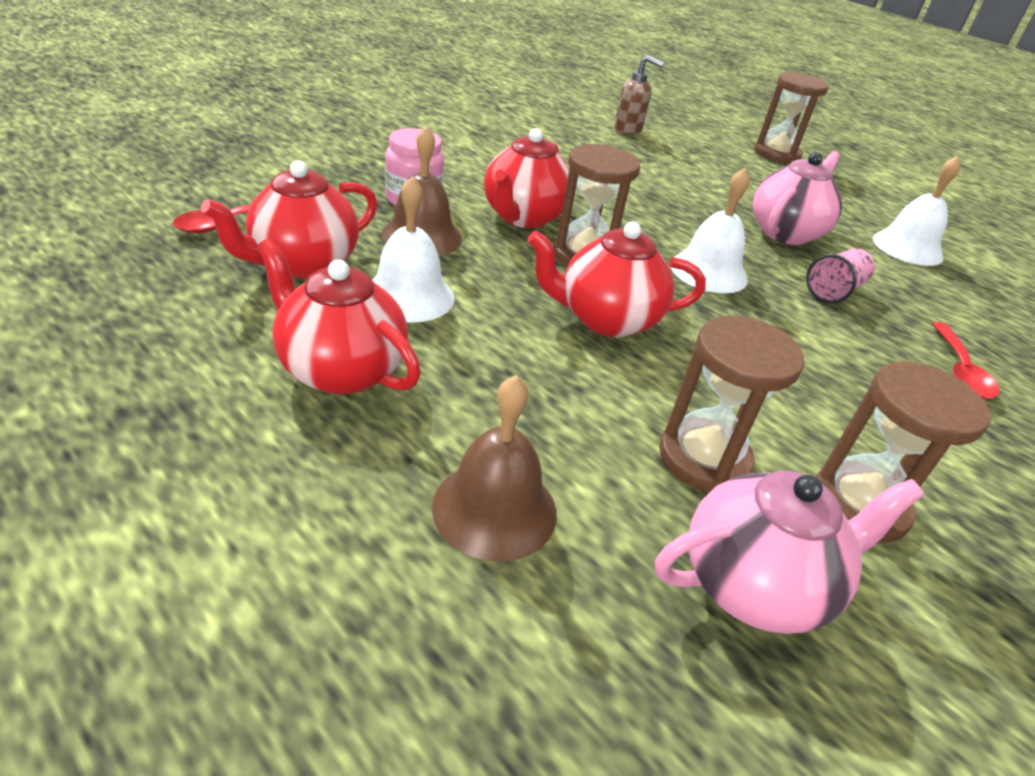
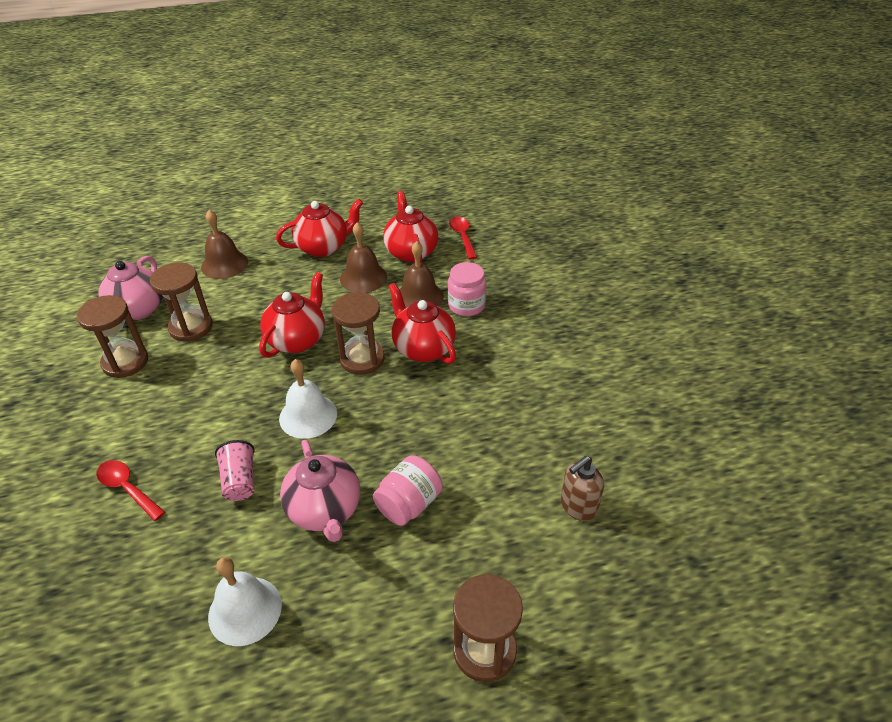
camera: 125 degrees right, 5 degrees up
(409, 296) = (363, 277): white bell -> brown bell
(721, 194) = (409, 504): none -> pink jar

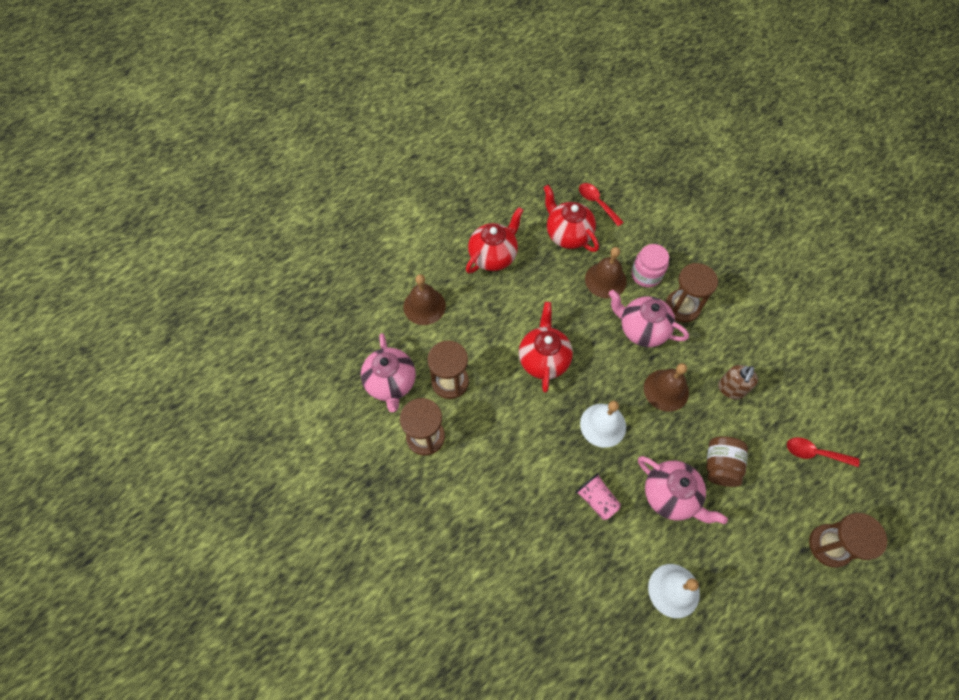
camera: 25 degrees left, 20 degrees up
(127, 488) = (523, 542): red spoon -> red spoon (814, 453)
(362, 359) = (605, 358): brown hourglass -> brown hourglass (682, 307)
(363, 277) = (549, 276): brown bell -> brown bell (666, 390)
(409, 504) = (720, 466): pink jar -> brown jar
(423, 348) = (641, 329): red teapot -> pink teapot
(578, 506) = (823, 419): brown soap dispenser -> brown soap dispenser (731, 389)

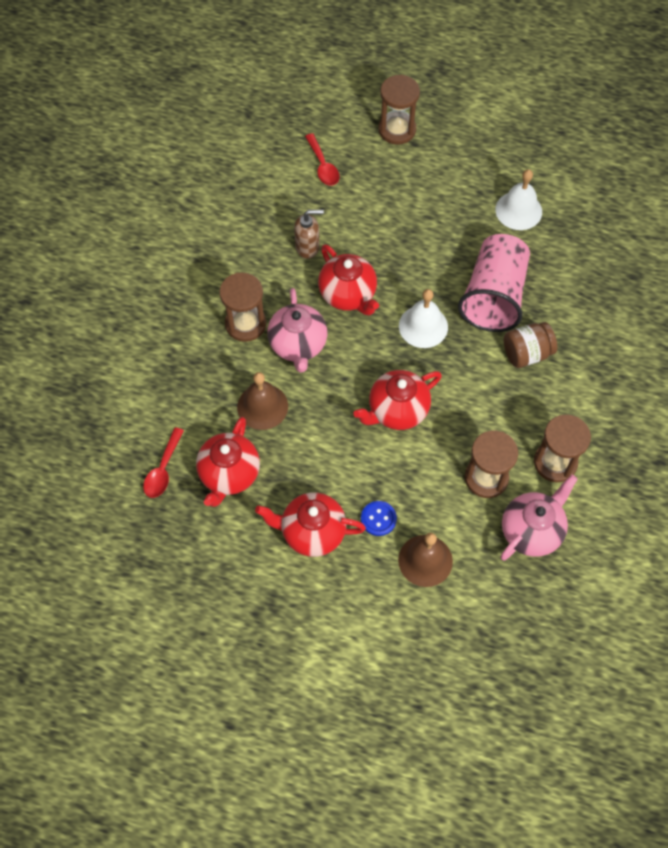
camera: 125 degrees left, 0 degrees up
(473, 297) = (378, 519): none -> blue button
(596, 499) = (493, 296): pink cup -> pink cup, size x2.10
(646, 275) = (229, 373): pink jar -> none
(666, 390) = (348, 295): brown bell -> red teapot
(671, 496) = (445, 246): pink teapot -> none
(720, 466) = (389, 224): brown jar -> brown jar (526, 353)

